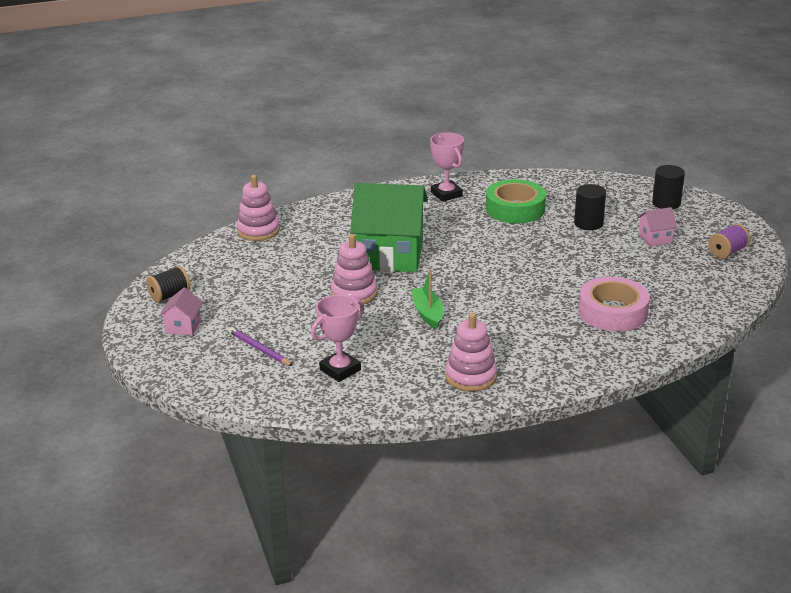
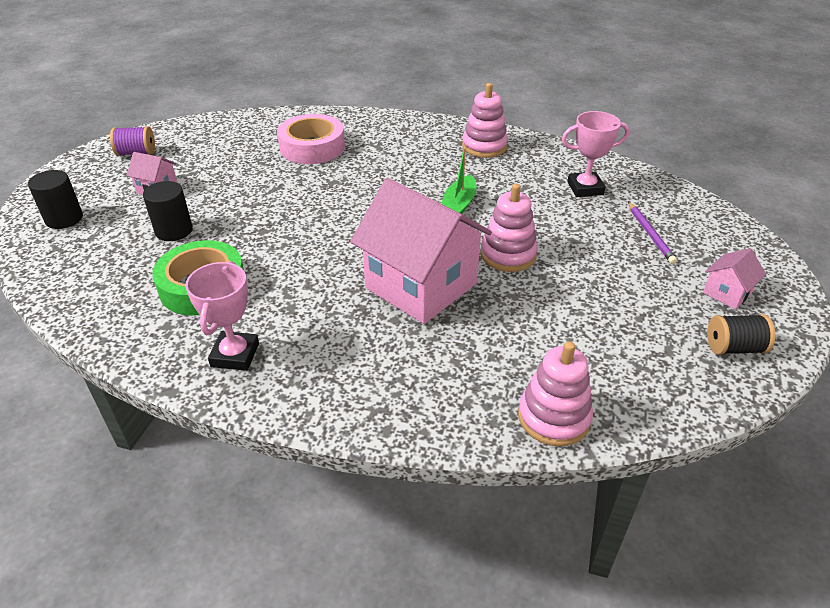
camera: 145 degrees left, 10 degrees up
(390, 255) = (421, 286): green house -> pink house

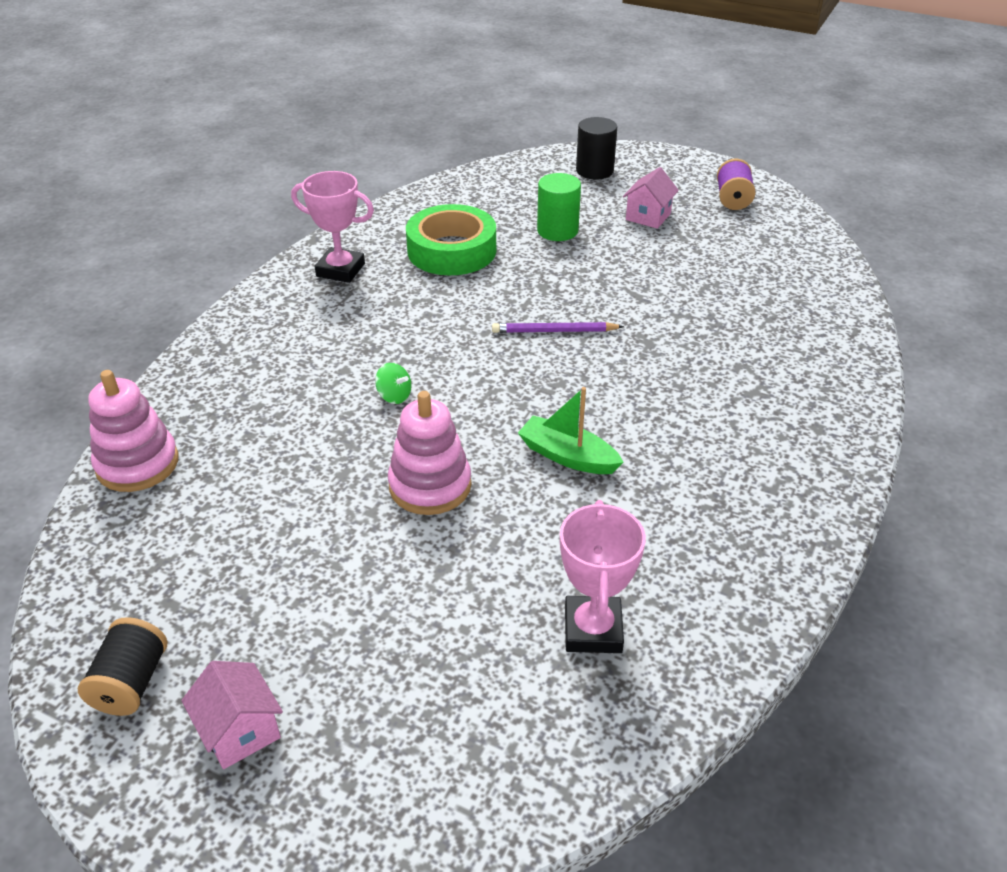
camera: 100 degrees right, 0 degrees up
(174, 230) = (557, 231): black cylinder -> green cylinder
(312, 147) = (749, 329): pink tape -> none
(421, 286) = (394, 396): pink house -> green spinning top
(484, 146) = (754, 518): pink stacking toy -> none
(650, 234) = (428, 681): purple pencil -> purple pencil (554, 331)

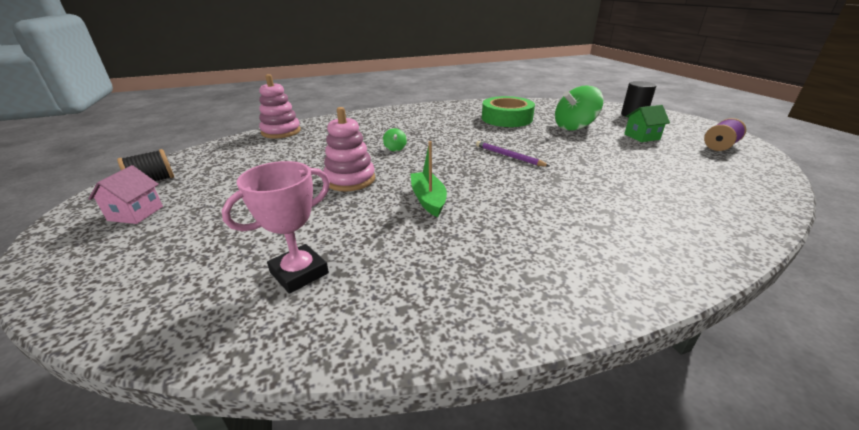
camera: 45 degrees right, 10 degrees down
(340, 270) = (448, 110): pink trophy -> none
(557, 231) = (574, 127): green cylinder -> green spinning top
(648, 216) = (641, 137): pink house -> green house

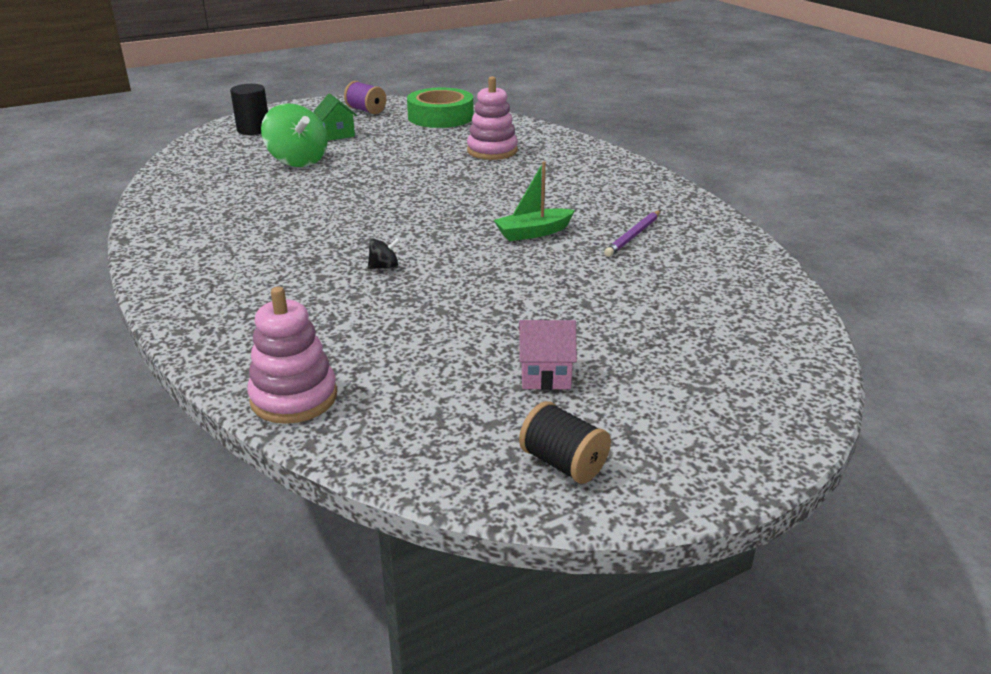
camera: 100 degrees left, 0 degrees up
(136, 213) = (660, 423): pink house -> pink house (545, 375)
(299, 273) = (690, 274): pink trophy -> none
(350, 180) = (499, 283): pink stacking toy -> pink stacking toy (492, 151)
(395, 148) = (384, 267): green spinning top -> black spinning top
(506, 118) = (250, 197): green tape -> green tape (440, 117)
(509, 156) = (404, 197): purple pencil -> purple pencil (633, 235)

